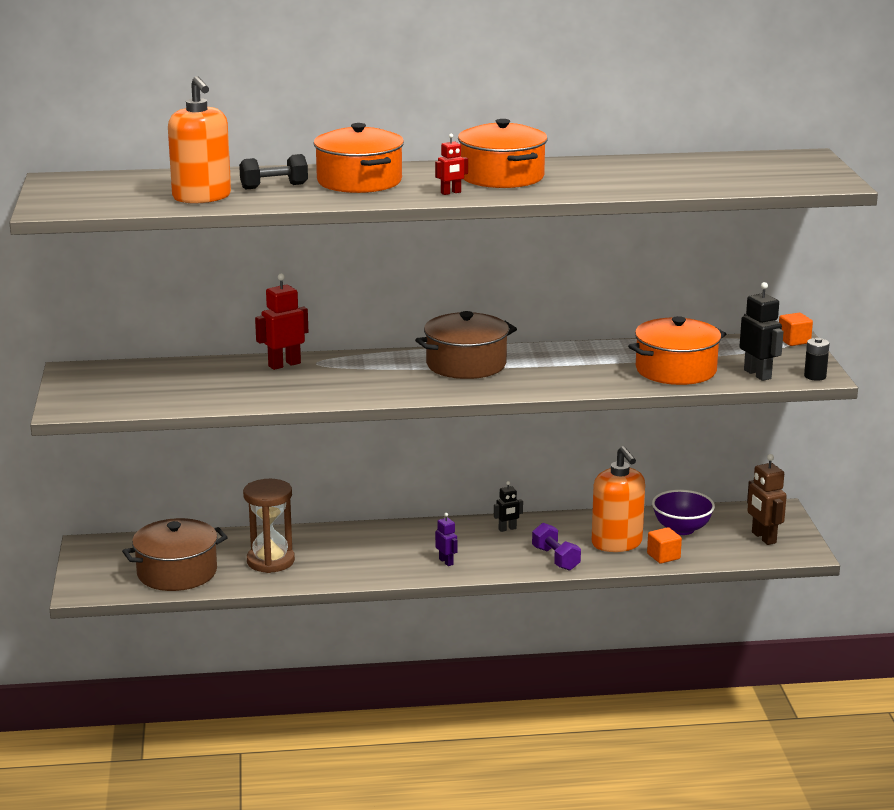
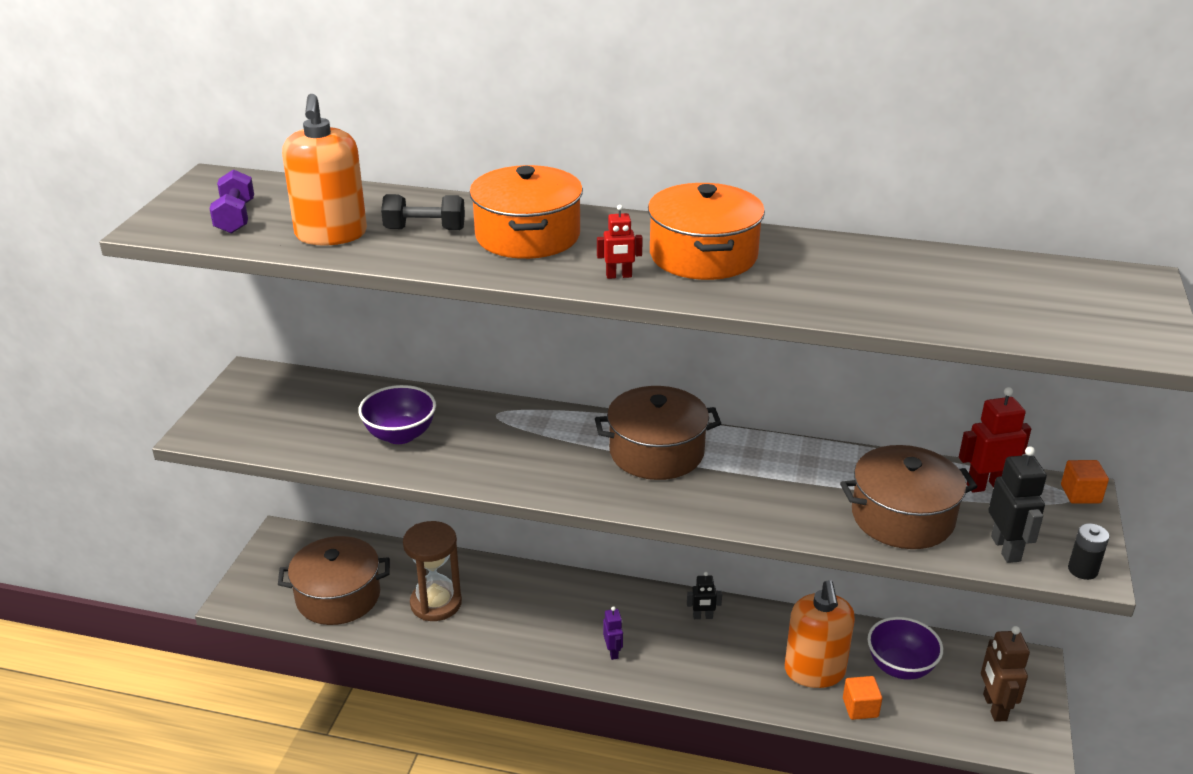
camera: 20 degrees right, 10 degrees up
(245, 385) = (400, 435): none -> purple bowl
(284, 364) = (461, 410): red robot -> red robot (986, 485)
(555, 559) = (734, 679): purple dumbbell -> purple dumbbell (235, 218)
(676, 370) = (902, 517): orange pot -> brown pot

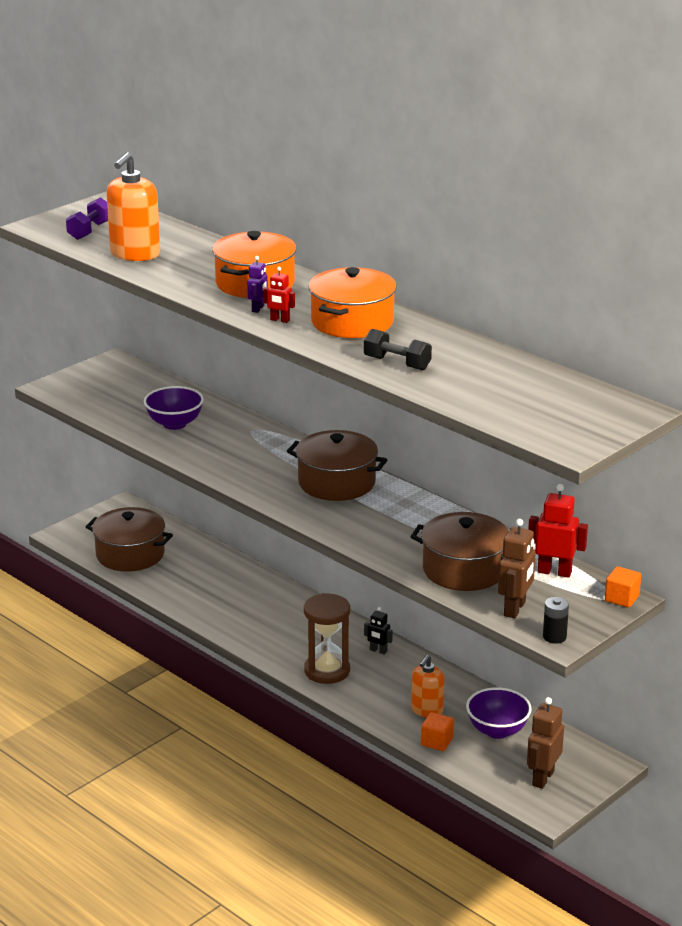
camera: 30 degrees right, 5 degrees down
(425, 229) = (196, 264): black dumbbell -> black dumbbell (397, 363)
(436, 603) = (193, 580): brown hourglass -> brown hourglass (327, 671)
(613, 652) = (289, 649): purple robot -> purple robot (258, 309)
(814, 671) = (427, 710): orange soap dispenser -> orange soap dispenser, size x0.62
(1006, 549) = (515, 609): black robot -> brown robot

